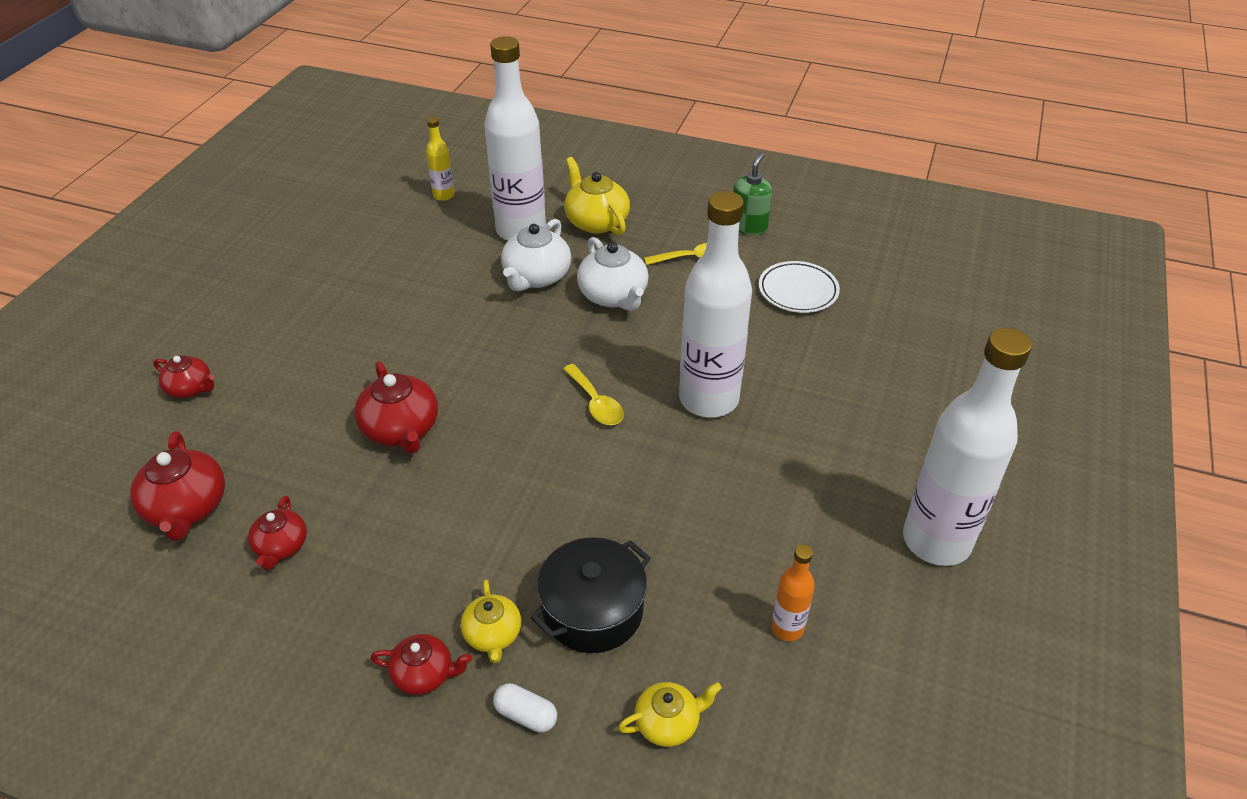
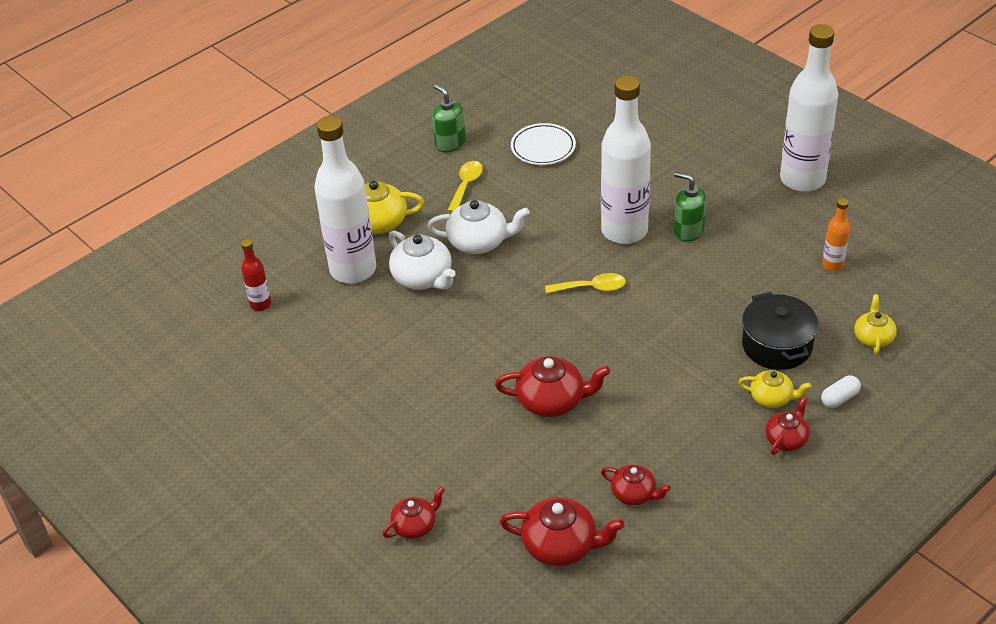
camera: 60 degrees left, 0 degrees up
(444, 195) = (260, 304): yellow bottle -> red bottle
(749, 456) = (688, 231): none -> green soap dispenser

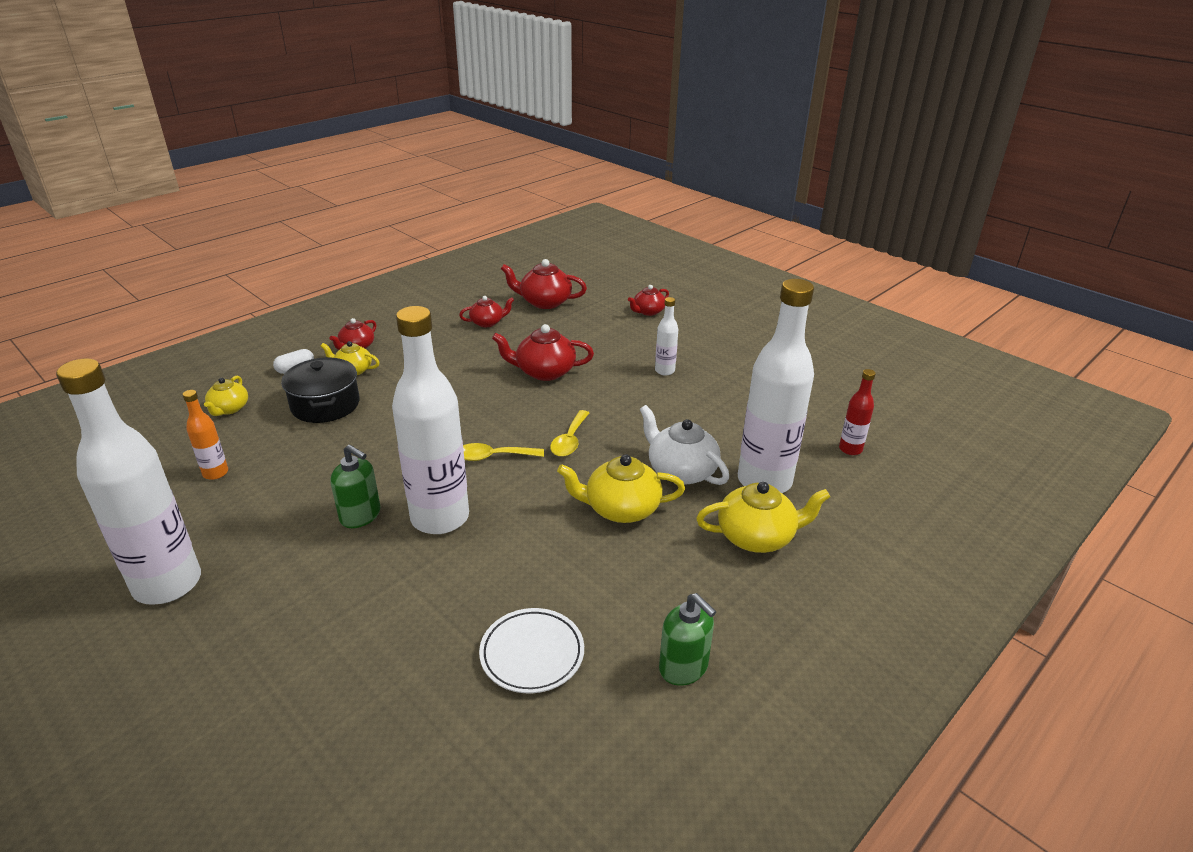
camera: 175 degrees right, 10 degrees down
(414, 406) = (664, 371): none -> white bottle
(466, 185) = (647, 589): yellow spoon -> yellow spoon (569, 440)
(479, 242) = (621, 509): white teapot -> yellow teapot
(634, 494) = (487, 322): red teapot -> red teapot turned 135 degrees clockwise

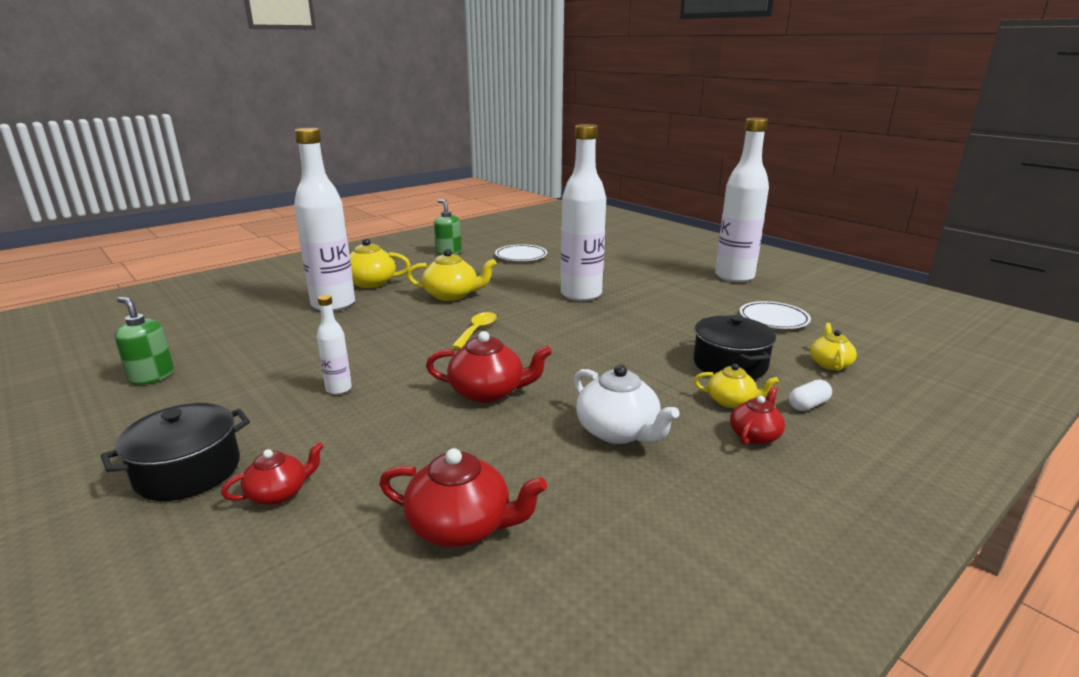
camera: 175 degrees left, 10 degrees down
(215, 473) = (773, 319): orange bottle -> white plate
(360, 515) = (638, 297): green soap dispenser -> green soap dispenser (151, 376)
(487, 322) = (569, 476): red teapot -> none
(493, 457) = (546, 322): yellow spoon -> none
(681, 471) = (393, 311): white teapot -> white teapot (618, 431)
(710, 319) = (188, 471): none -> black pot
(850, 449) = (236, 319): red bottle -> none

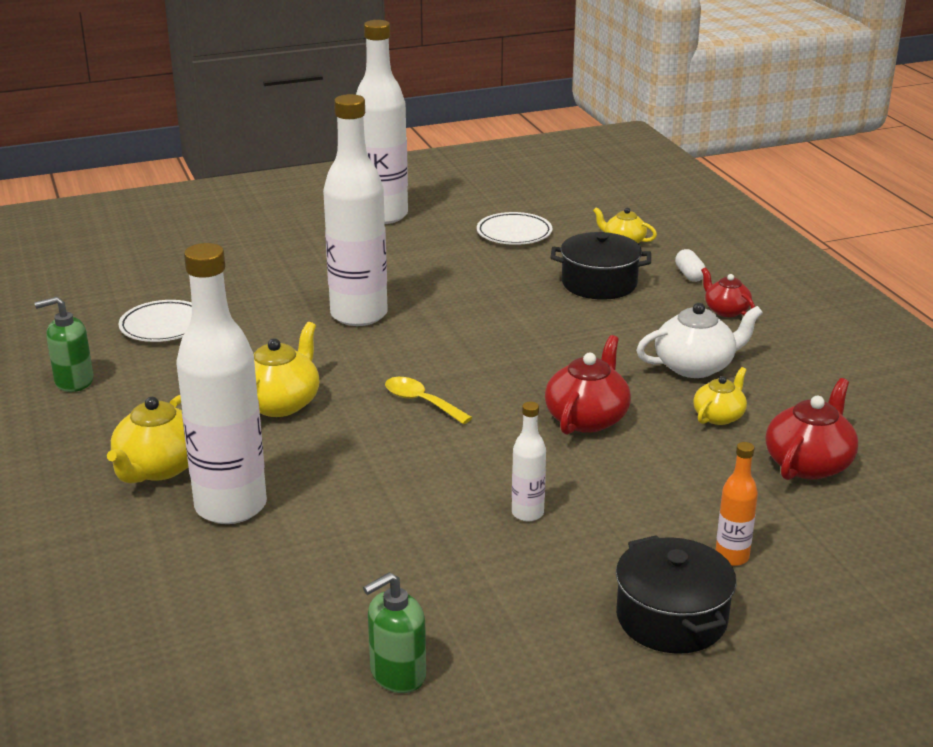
camera: 70 degrees left, 5 degrees up
(278, 493) = (732, 557): red teapot -> orange bottle
(731, 401) = (667, 303): yellow teapot -> yellow teapot (719, 416)

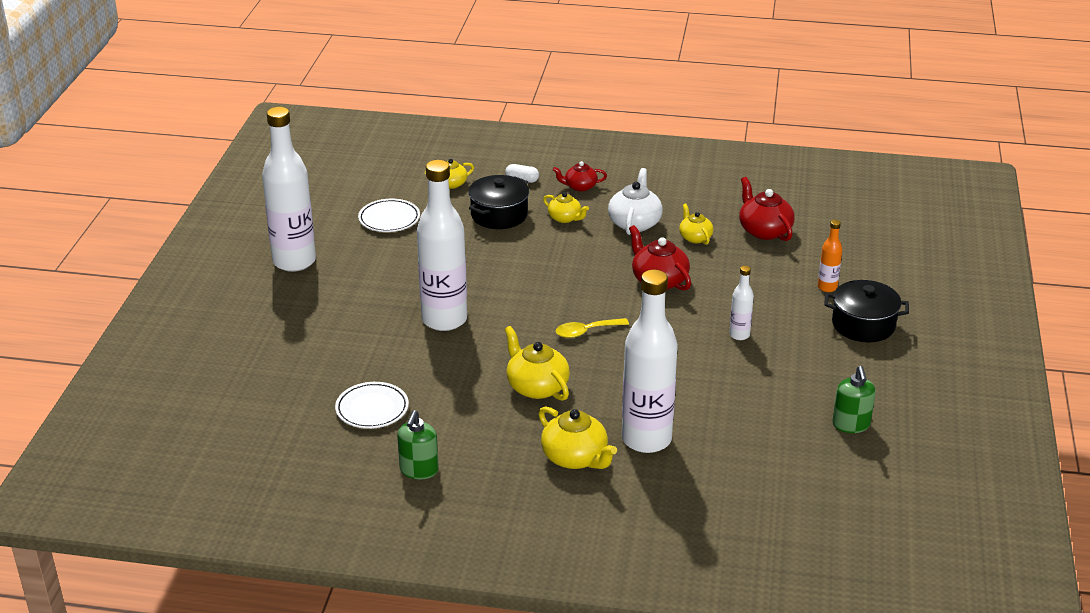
camera: 60 degrees left, 5 degrees up
(645, 321) = (565, 218): none -> yellow teapot

